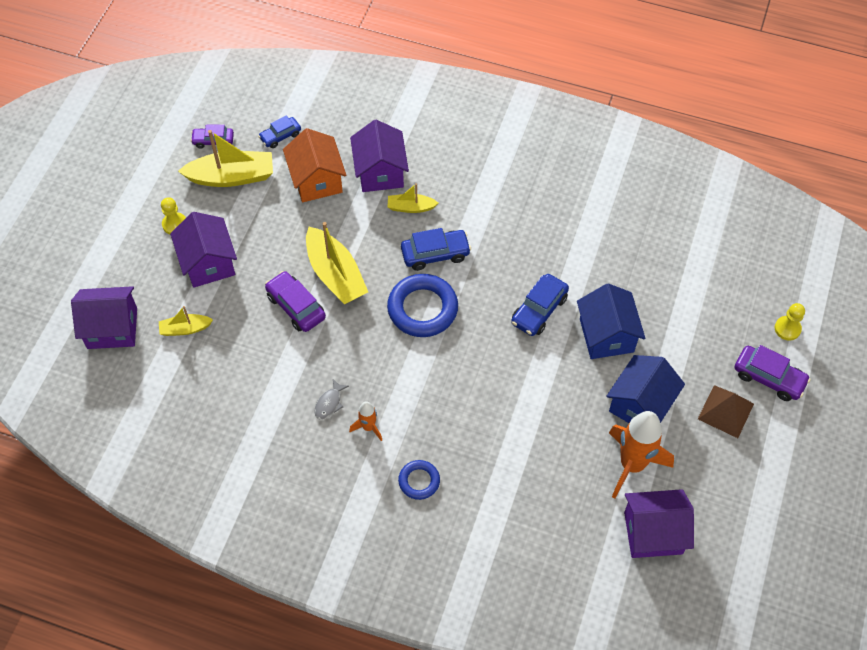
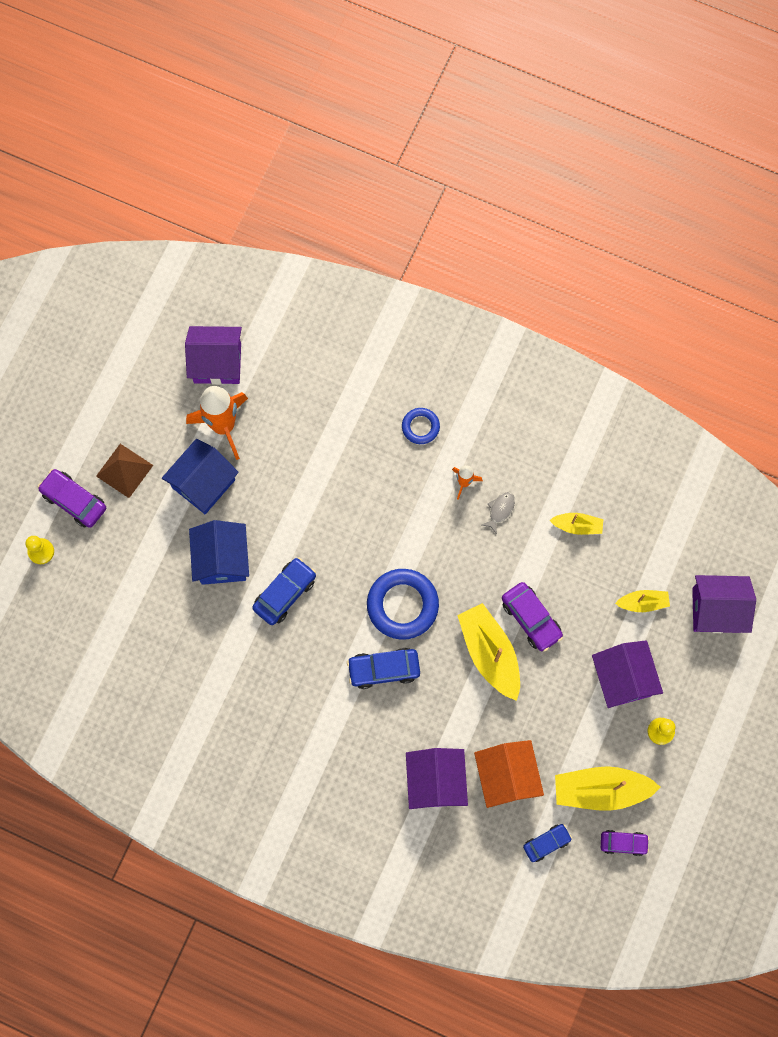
camera: 175 degrees left, 15 degrees up
(411, 207) = (405, 731): yellow boat -> yellow boat (577, 526)

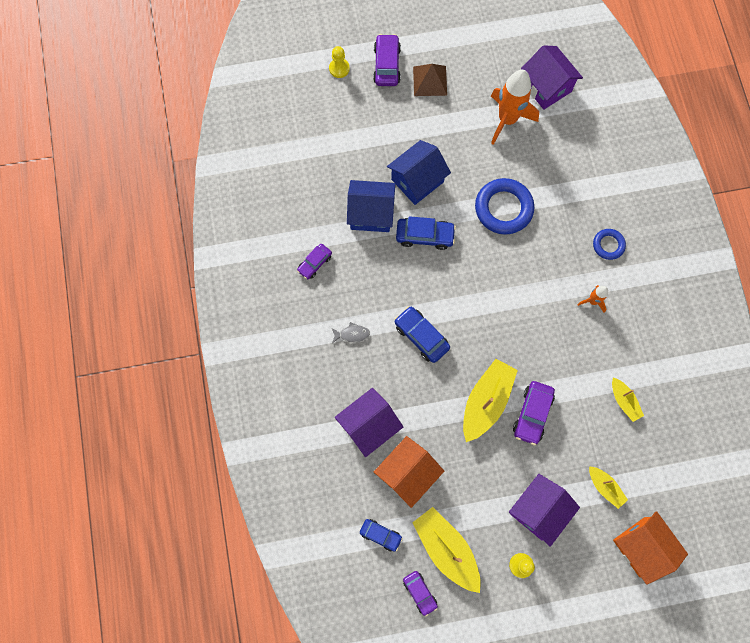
camera: 55 degrees right, 0 degrees up
(203, 483) = (459, 134): blue house -> blue house (371, 213)
(234, 722) = (315, 263): none -> purple car
(402, 605) = (475, 318): blue ring -> blue ring (503, 208)
(500, 510) = (592, 339): grey fish -> grey fish (352, 334)
(716, 610) = (641, 546): purple house -> orange house

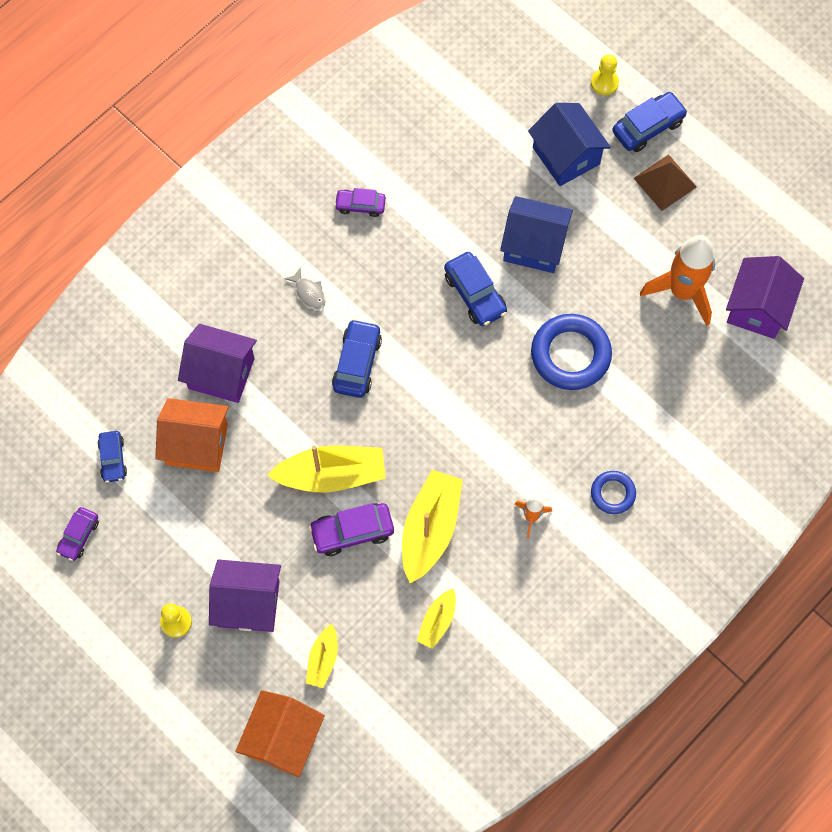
camera: 55 degrees right, 5 degrees down
(371, 213) = (459, 224): blue house -> blue house (566, 156)
(386, 65) = (648, 127): purple car -> blue car
(446, 549) = (142, 534): yellow boat -> yellow boat (430, 529)

